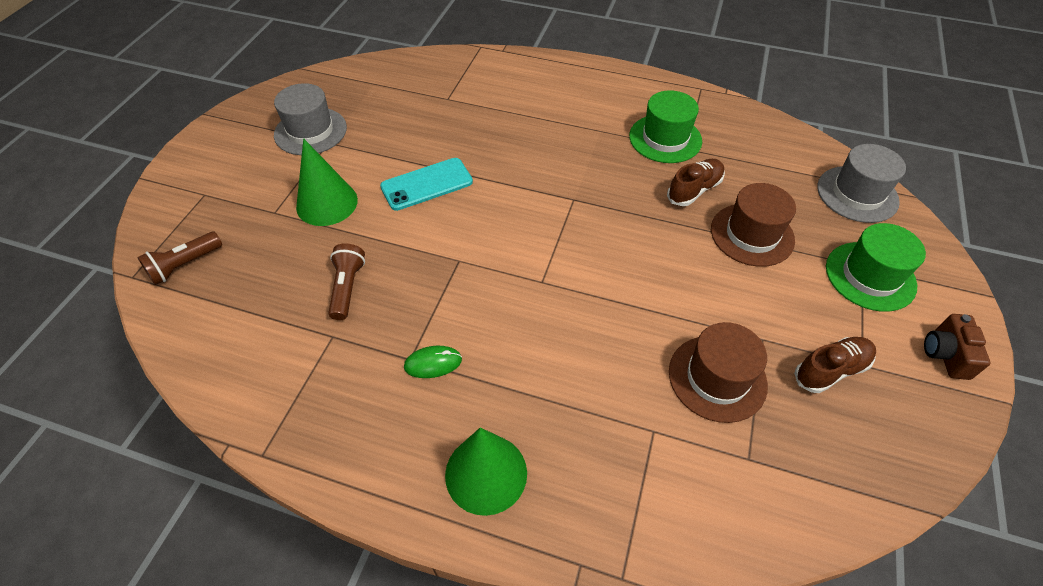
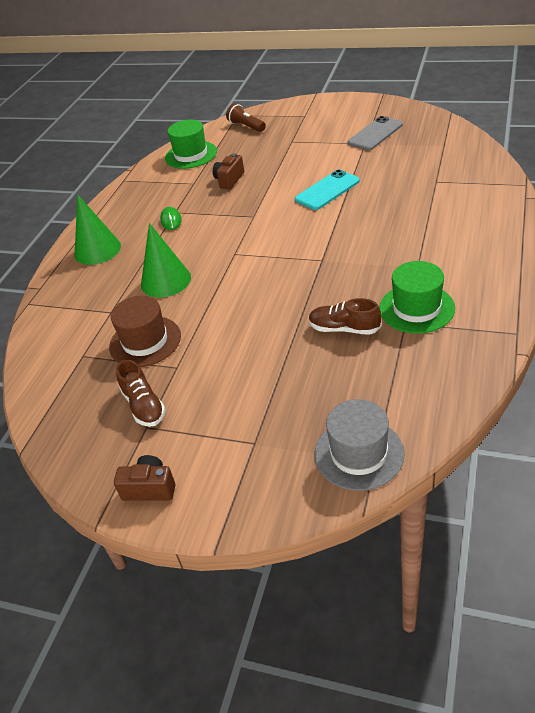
camera: 95 degrees right, 10 degrees down
(310, 131) = (375, 134): grey hat -> grey phone
(327, 203) = (302, 157): green cone -> green cone (166, 281)
(347, 288) = (229, 180): brown flashlight -> brown camera
(426, 184) = (327, 190): turquoise phone -> turquoise phone turned 75 degrees clockwise
(694, 190) = (344, 329): brown shoe -> brown shoe turned 150 degrees clockwise
(752, 234) = (290, 366): brown hat -> none
(870, 276) = (241, 447): green hat -> green hat (191, 155)

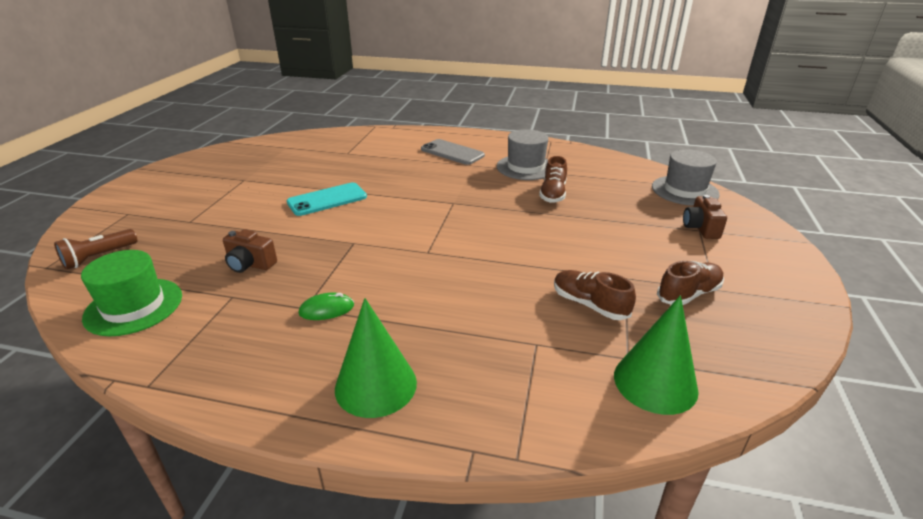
camera: 100 degrees left, 10 degrees down
(145, 341) = (589, 304): brown hat -> brown shoe
(149, 488) = (783, 279): brown camera -> brown camera (700, 228)
(166, 281) = (472, 300): green cone -> green cone (655, 382)
(327, 190) = (327, 199): turquoise phone -> turquoise phone turned 75 degrees counterclockwise
(375, 134) = (229, 174): grey phone -> grey phone (452, 152)
(416, 308) = (525, 167): green hat -> grey hat

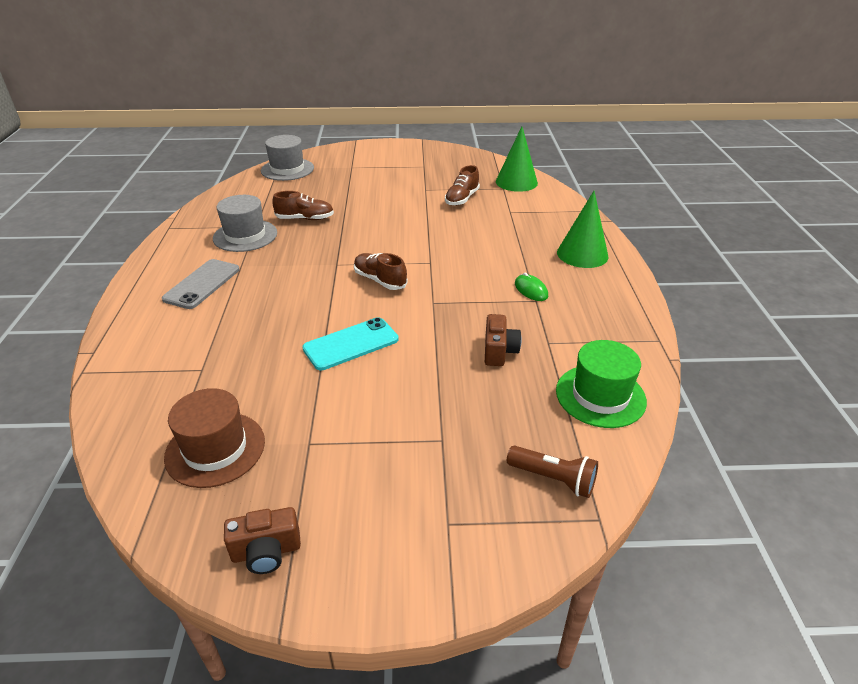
camera: 105 degrees left, 5 degrees up
(271, 156) = (215, 449): none -> brown hat
(327, 199) = (351, 344): turquoise phone -> turquoise phone turned 75 degrees counterclockwise
(688, 294) = (433, 173): brown shoe -> brown shoe (380, 280)
(700, 228) = (349, 166): brown camera -> brown camera (266, 552)

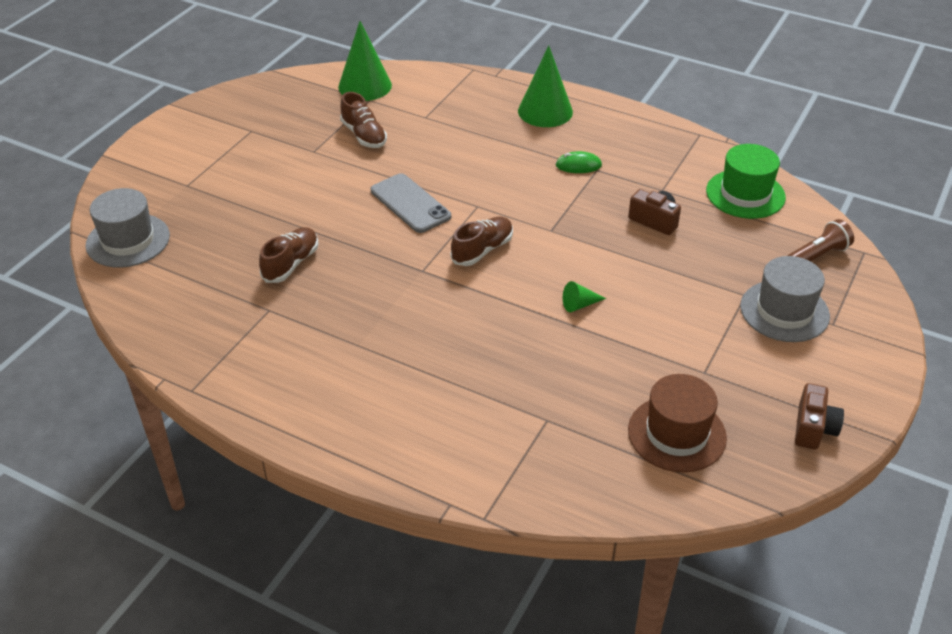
camera: 60 degrees left, 5 degrees up
(202, 284) = (373, 386): grey phone -> grey phone (410, 204)
(245, 235) = (285, 324): grey hat -> grey hat (784, 311)
(351, 344) = (579, 305): turquoise phone -> green cone
(380, 280) = (482, 250): brown shoe -> brown shoe turned 150 degrees clockwise

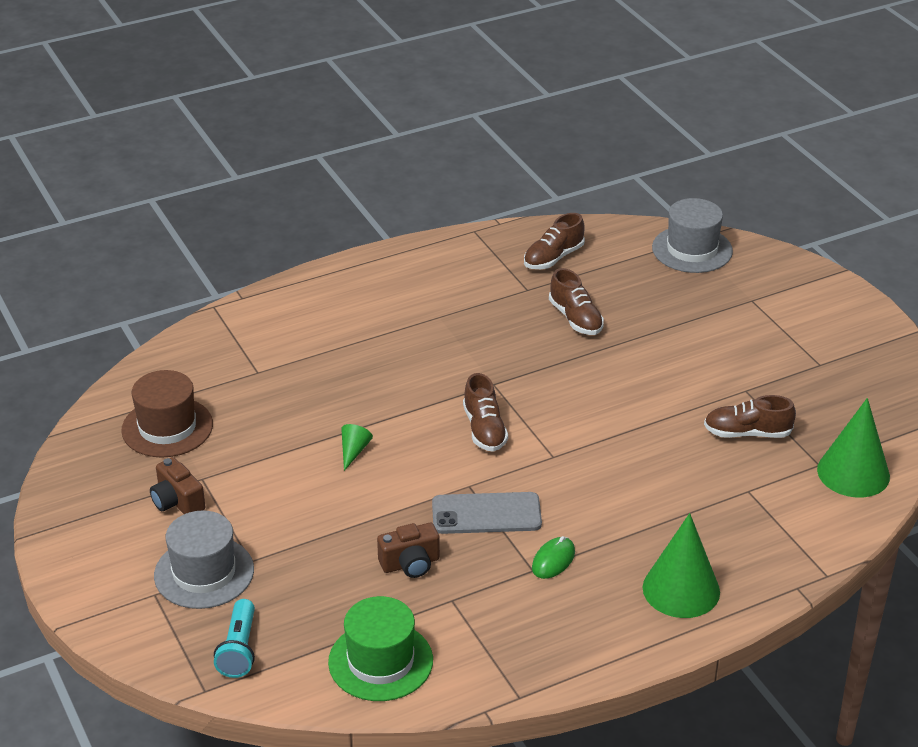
camera: 125 degrees right, 5 degrees down
(203, 315) = (553, 258): none -> brown shoe
(410, 204) = (598, 416): grey phone -> grey phone (486, 514)
(813, 428) = (81, 502): brown camera -> brown camera (177, 502)
(817, 256) = (239, 649): brown flashlight -> turquoise flashlight

